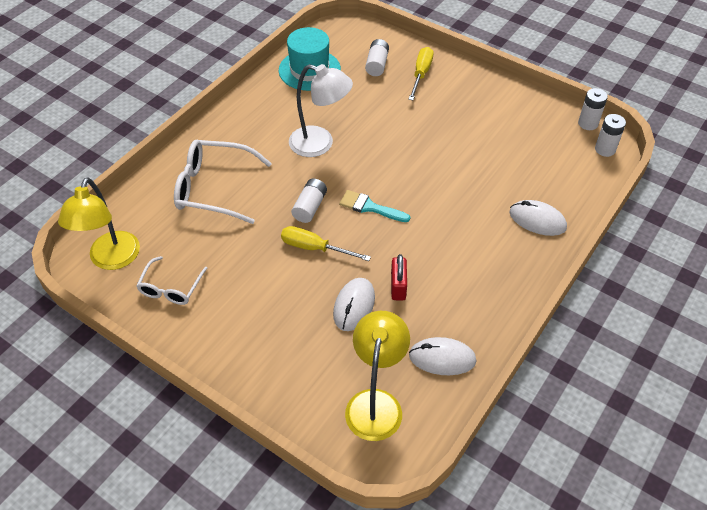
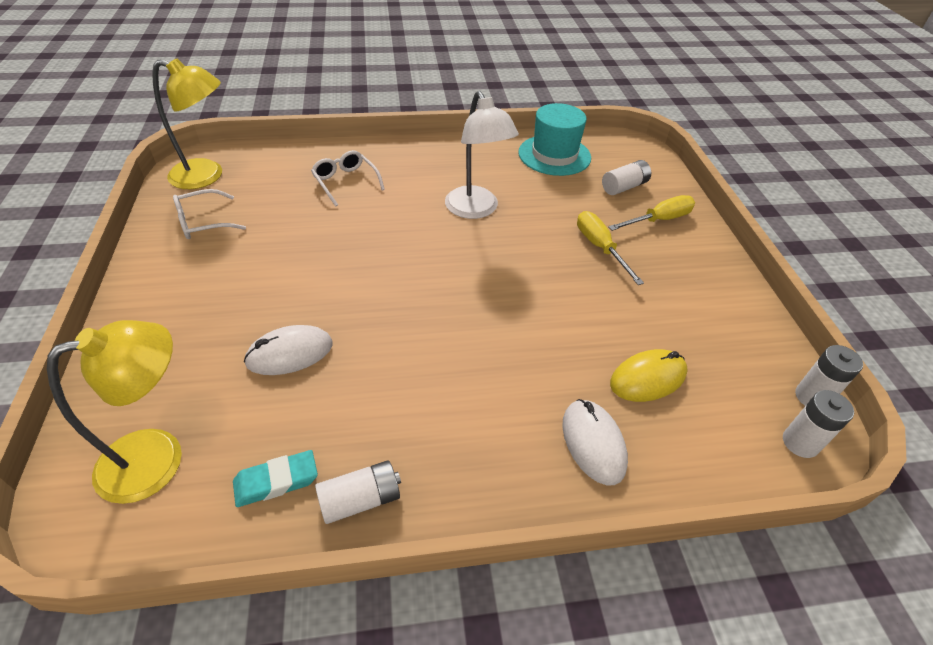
camera: 45 degrees right, 5 degrees down
(111, 259) = (207, 176): yellow lamp -> yellow lamp turned 135 degrees counterclockwise
(213, 188) = (345, 182): white glasses -> white glasses, size x0.59
(310, 207) = (389, 247): white battery -> white battery (360, 499)
(314, 248) = (340, 280): yellow screwdriver -> yellow screwdriver (600, 248)
(370, 207) = (438, 287): turquoise brush -> none
(398, 286) = (351, 373): red padlock -> none
(442, 358) = (276, 481): white mouse -> turquoise eraser
(521, 170) = (648, 378): none -> yellow mouse

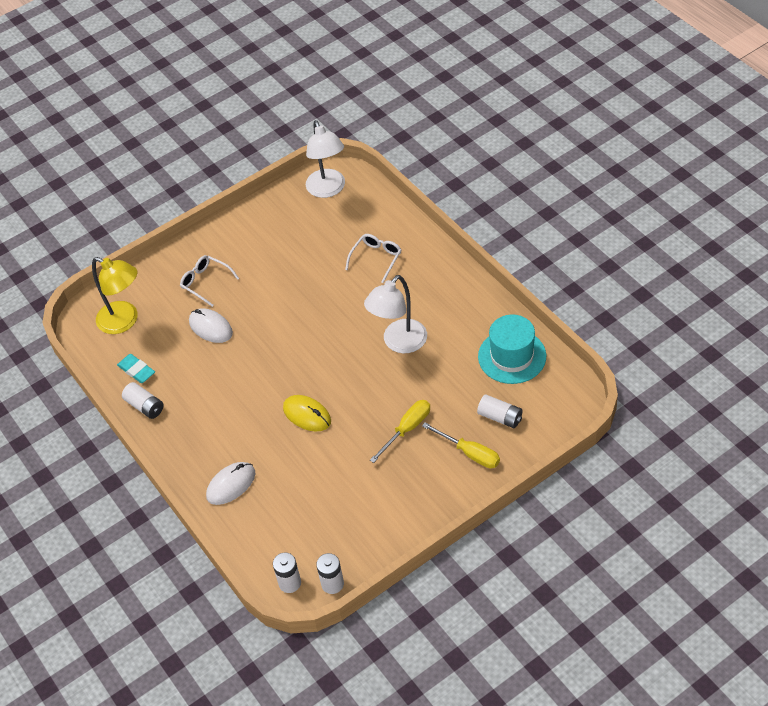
camera: 70 degrees right, 5 degrees up
(203, 222) = (283, 221): white glasses -> white glasses (205, 282)
(207, 176) = (328, 189): yellow lamp -> white lamp
(648, 378) = (295, 495): yellow mouse -> yellow mouse (307, 415)

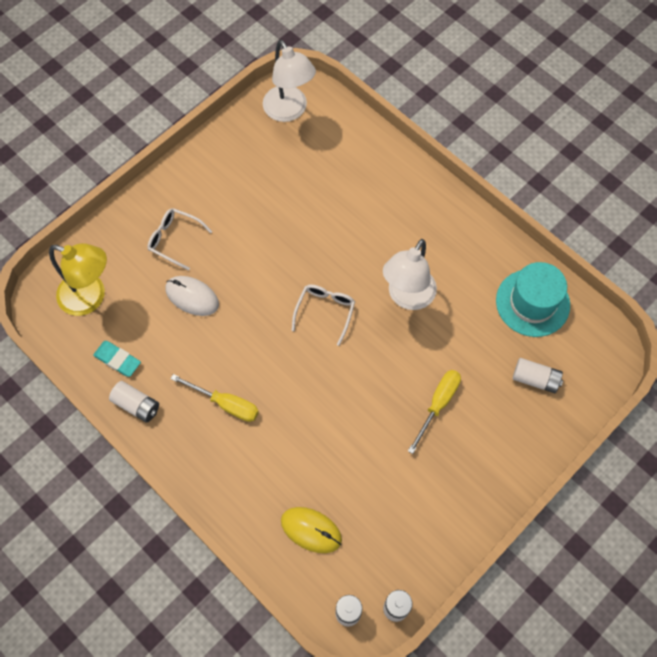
camera: 15 degrees left, 15 degrees up
(231, 485) = (256, 495): white mouse -> none
(307, 415) = (324, 397): yellow mouse -> yellow mouse (311, 530)
(376, 258) = (360, 194): white glasses -> white glasses (325, 311)
(470, 453) = (512, 427): yellow screwdriver -> yellow screwdriver (225, 404)

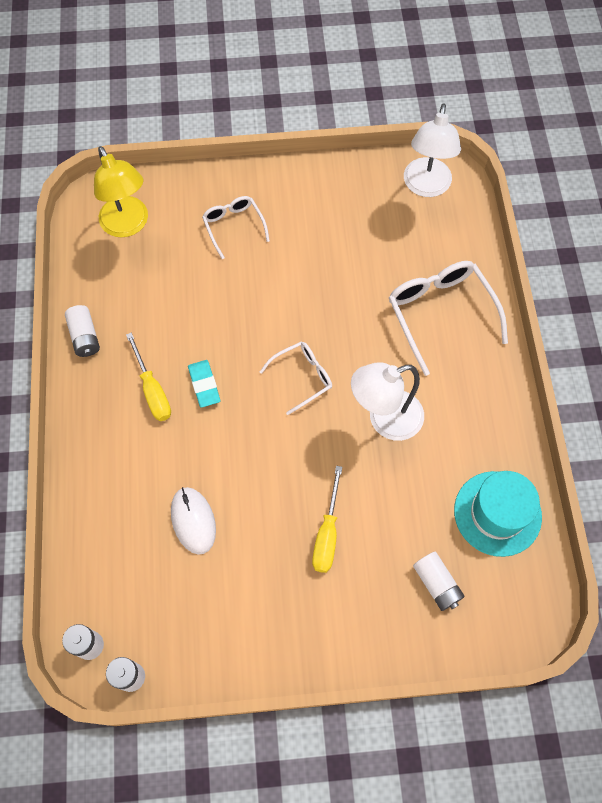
camera: 40 degrees right, 0 degrees up
(117, 360) = (103, 290): turquoise eraser -> turquoise eraser (204, 385)
(192, 297) = (205, 283): white mouse -> white mouse (193, 521)
(311, 530) = (124, 550): yellow mouse -> none
(379, 195) = (440, 313): none -> white glasses
(438, 404) = (327, 534): yellow screwdriver -> yellow screwdriver turned 120 degrees clockwise

